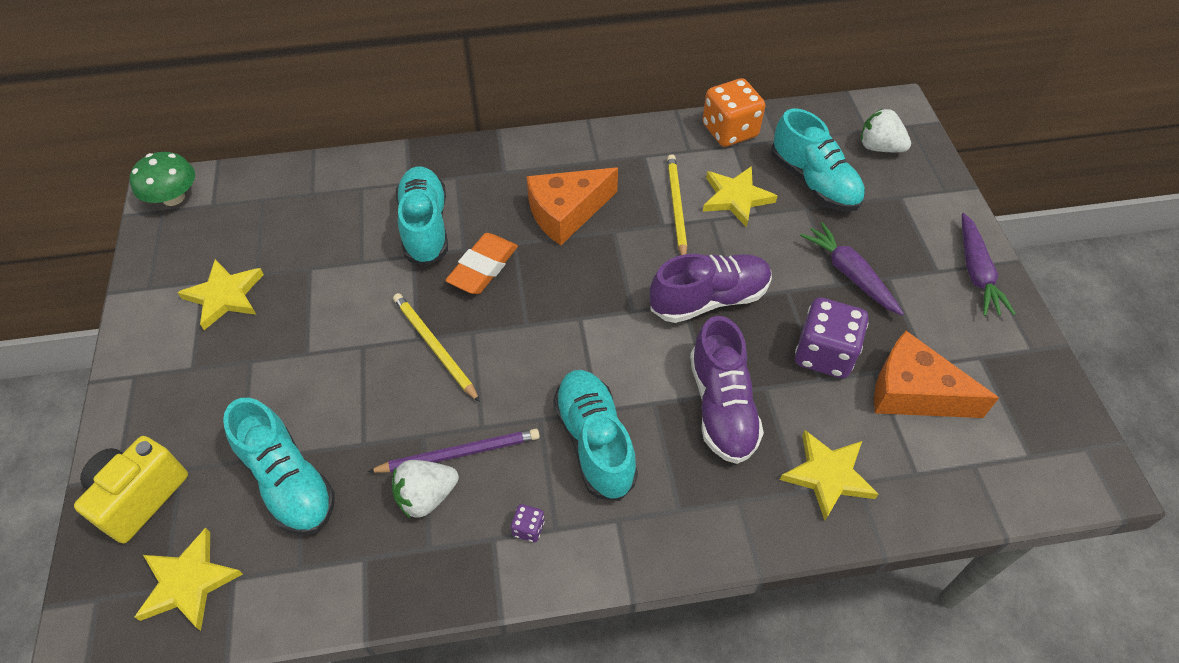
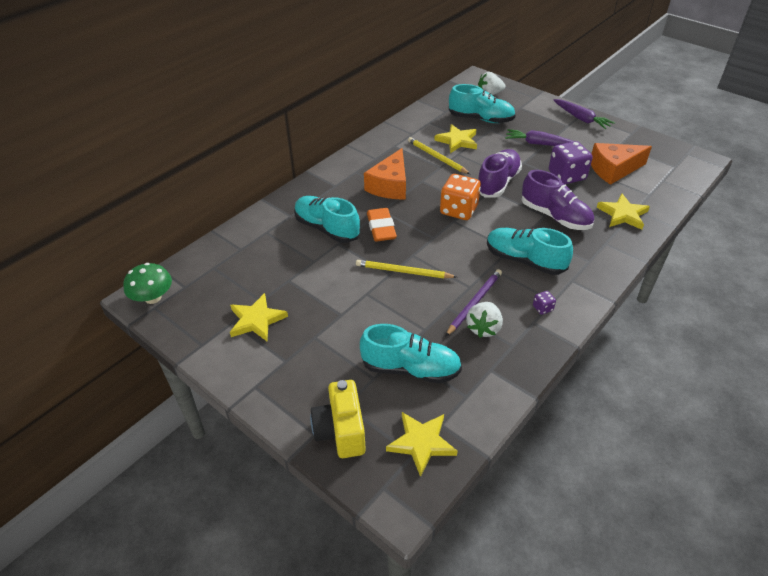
camera: 40 degrees left, 10 degrees down
(729, 131) = (420, 118): orange dice -> orange dice (458, 210)

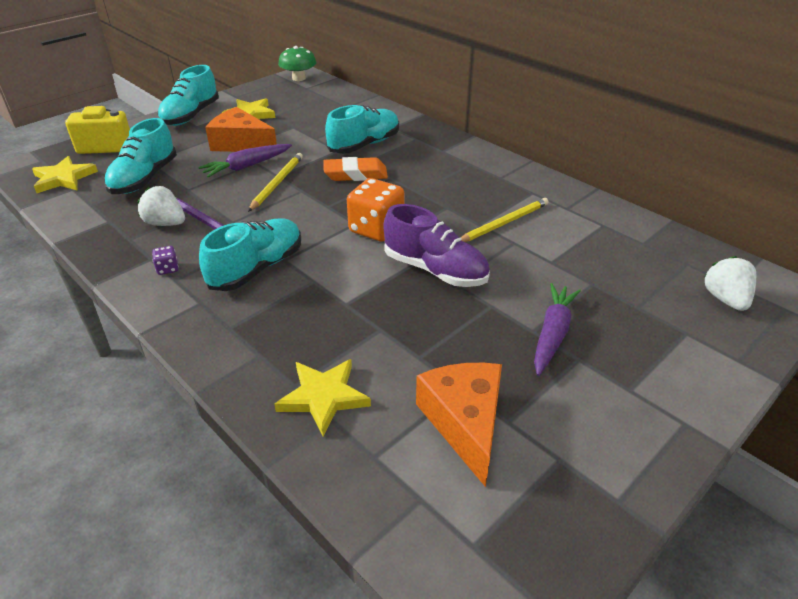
camera: 95 degrees right, 5 degrees down
(390, 185) = (438, 184): orange cheese -> orange cheese (241, 144)
(457, 141) = (551, 245): yellow star -> none
(481, 119) = (626, 277): turquoise shoe -> turquoise shoe (191, 116)
(555, 216) = (340, 313): purple shoe -> none
(566, 176) = (448, 349): purple dice -> none
(581, 119) = (665, 419): purple carrot -> purple carrot (247, 166)

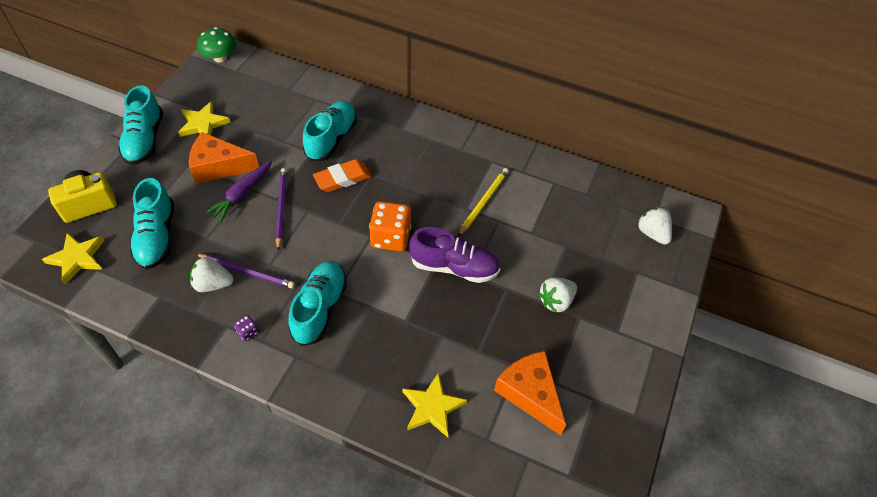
camera: 25 degrees left, 15 degrees up
(277, 183) = (281, 208): yellow pencil -> purple pencil
(552, 334) = (556, 301): purple carrot -> white strawberry

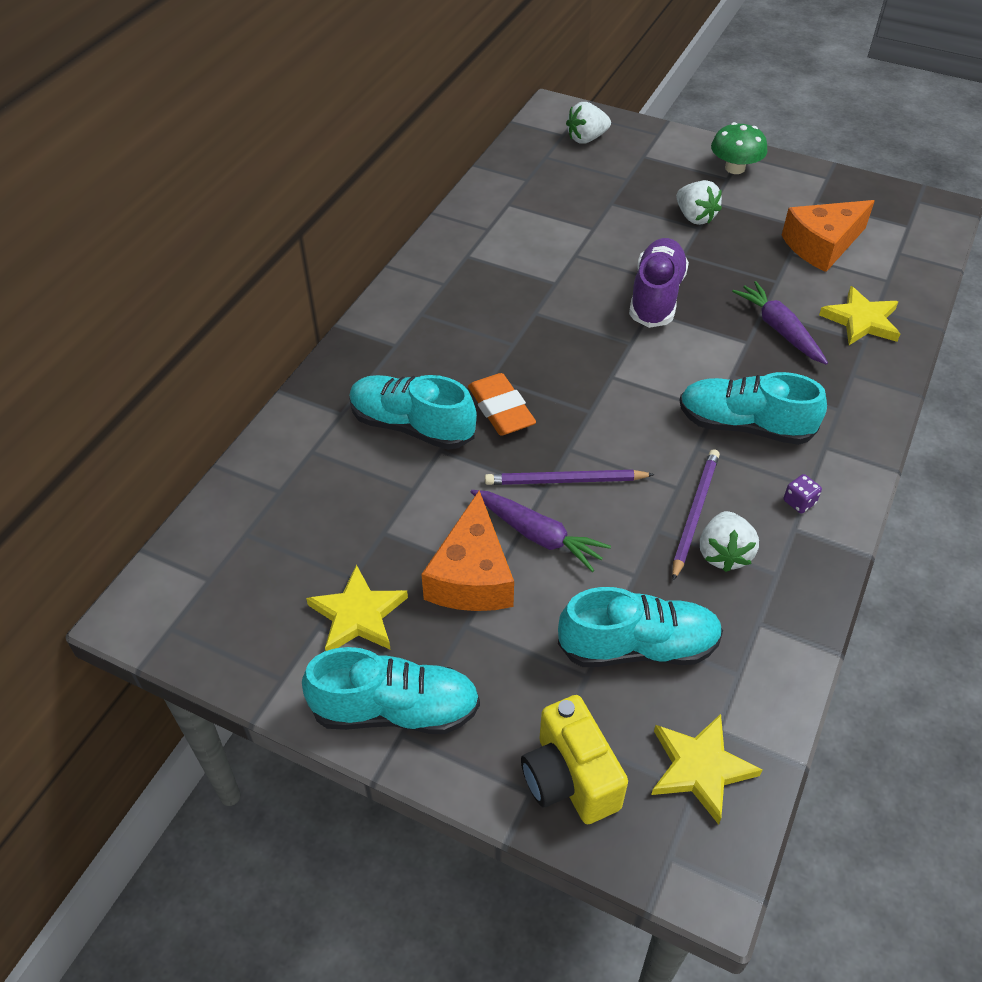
camera: 85 degrees left, 5 degrees down
(220, 58) = (160, 610): green mushroom -> green mushroom (735, 168)
(391, 237) = (612, 356): orange dice -> none
(419, 344) = (779, 330): none -> purple carrot
(483, 202) = (543, 266): yellow pencil -> none

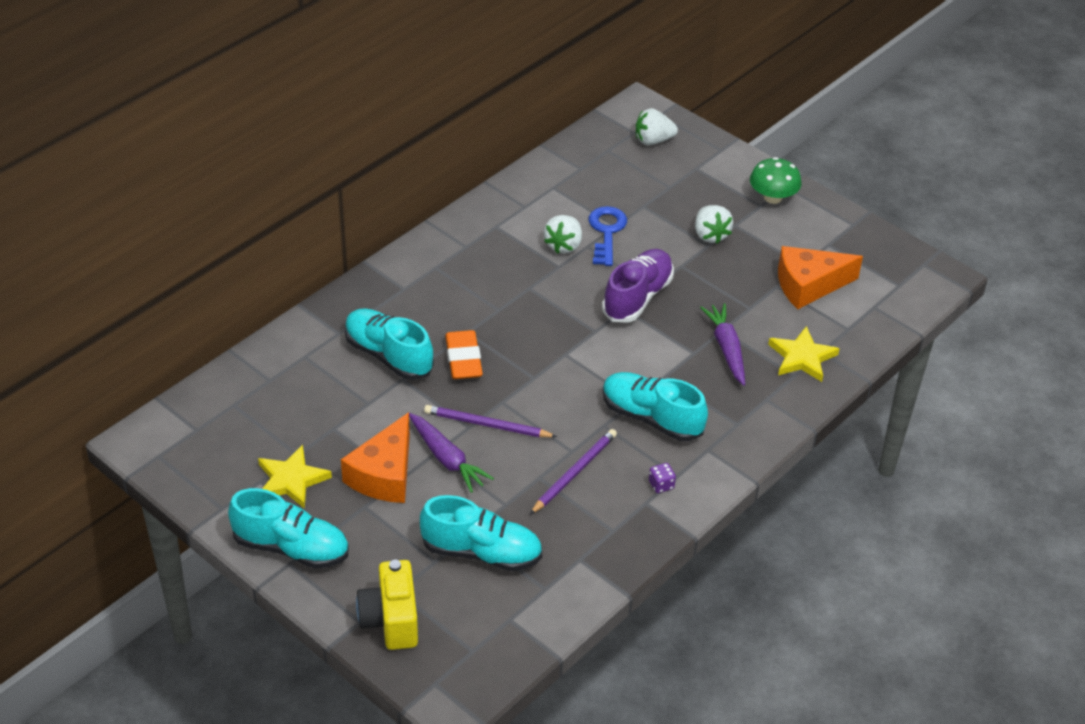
camera: 15 degrees right, 5 degrees down
(587, 237) = (606, 232): none -> blue key
(700, 768) = (484, 638): yellow star -> none
(724, 554) = (580, 506): white strawberry -> white strawberry (564, 245)

